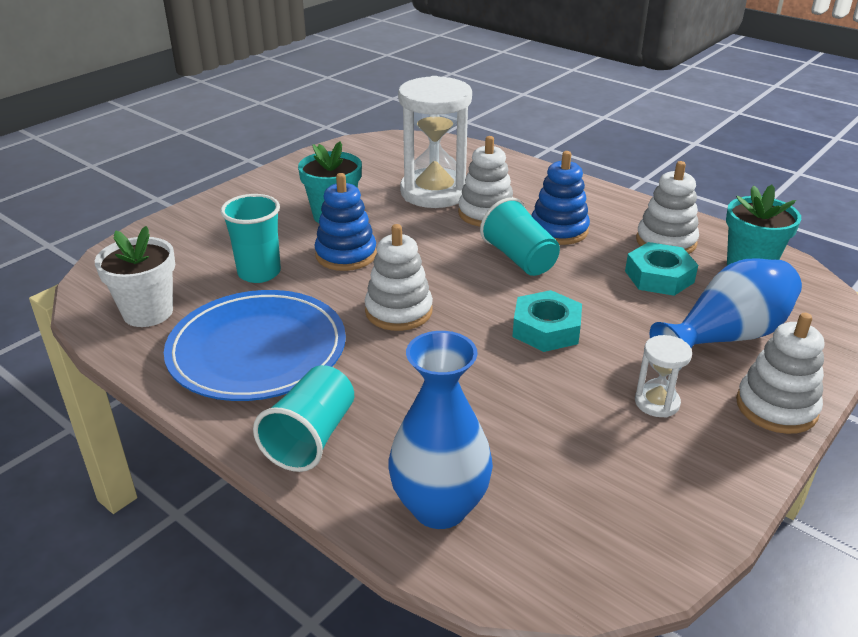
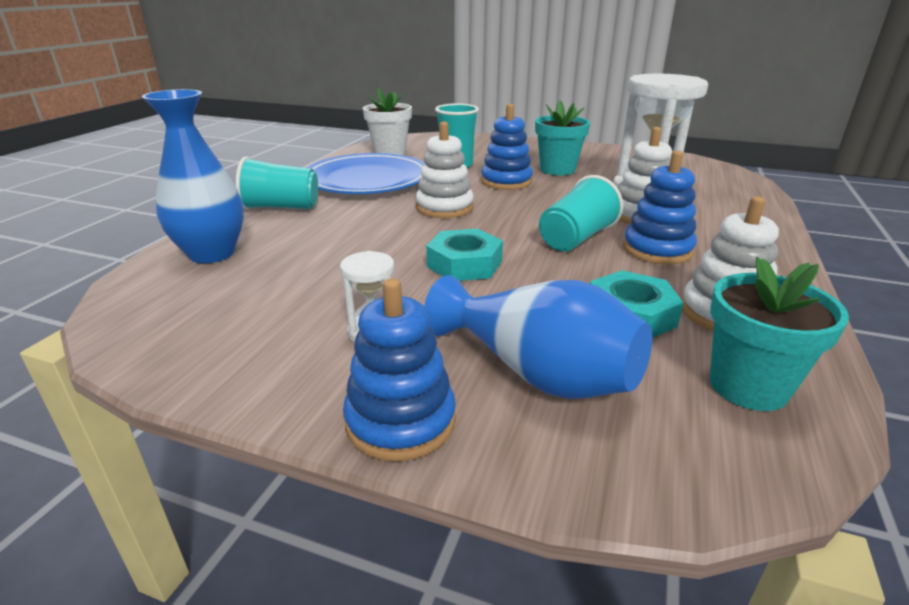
camera: 70 degrees right, 5 degrees down
(776, 407) = (400, 421): white stacking toy -> blue stacking toy

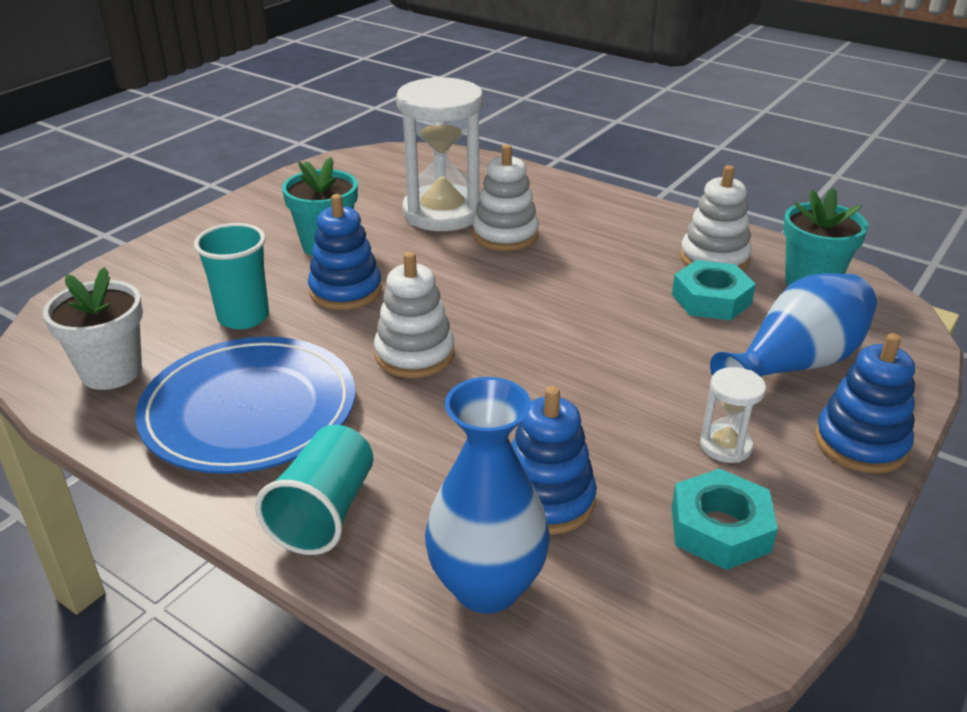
camera: 75 degrees left, 5 degrees up
(464, 264) = (589, 367): turquoise nut -> turquoise nut (720, 528)
(576, 238) = (549, 286): turquoise cup -> none
(657, 249) = (591, 251): blue stacking toy -> blue stacking toy (546, 500)

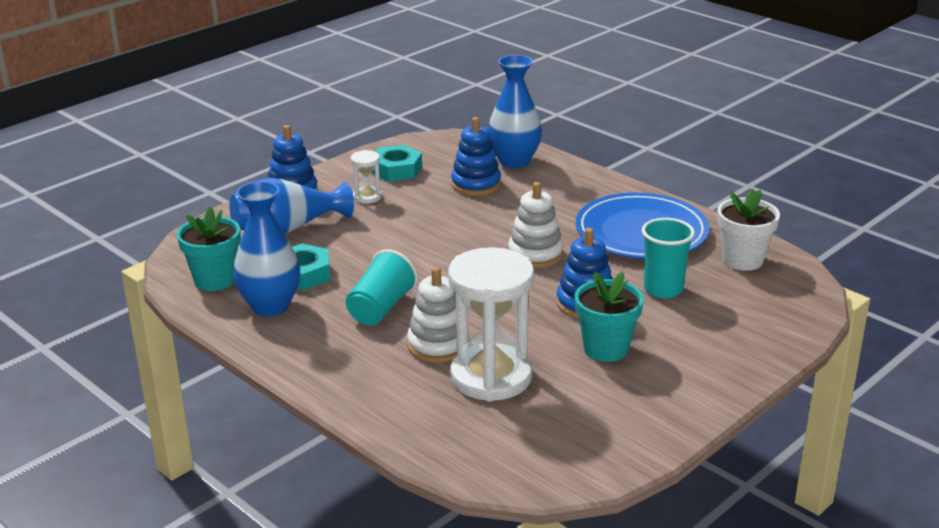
camera: 170 degrees left, 5 degrees down
(324, 512) = (590, 188): turquoise cup -> turquoise cup (381, 308)
(714, 259) = (270, 306): white stacking toy -> blue vase

